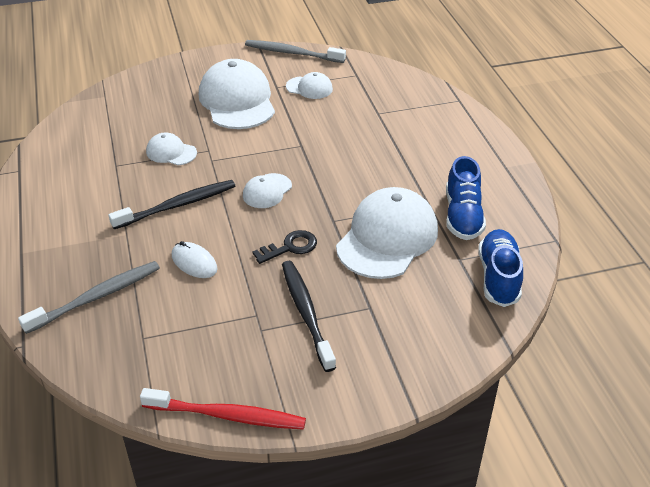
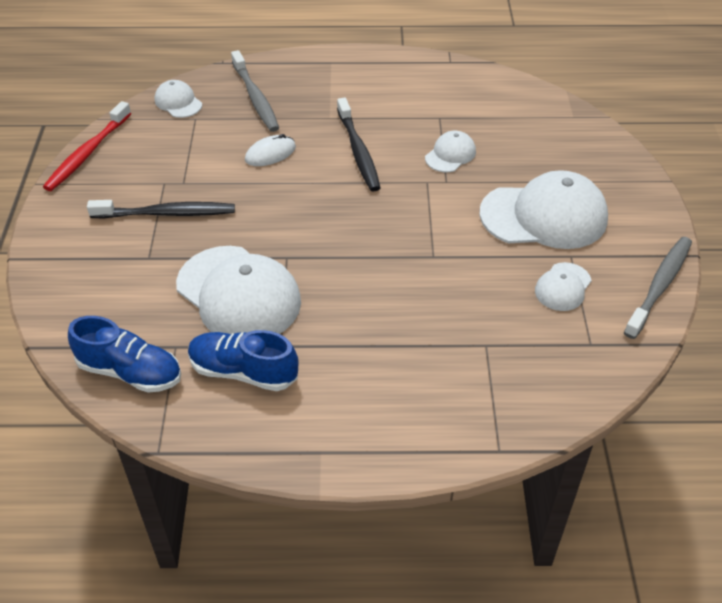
camera: 105 degrees right, 5 degrees up
(267, 191) = (356, 215): white cap -> white cap (178, 102)
(290, 247) = (260, 218): black key -> none

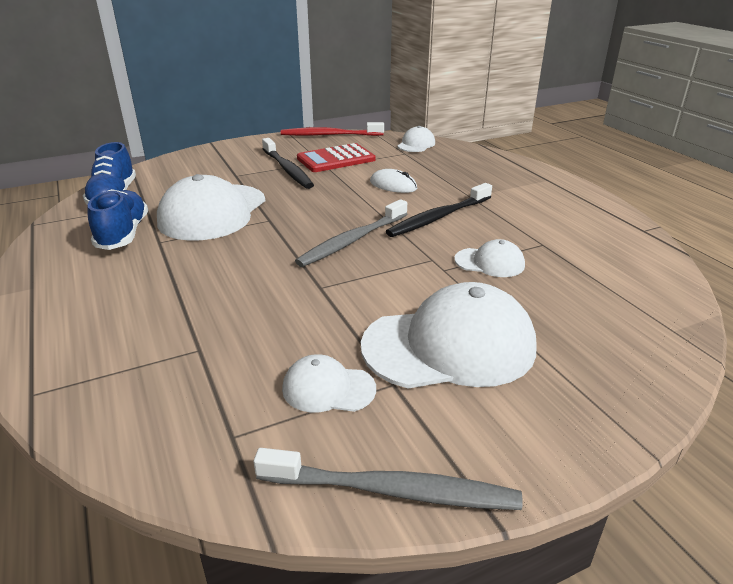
camera: 65 degrees right, 15 degrees down
(169, 170) = (336, 159): none -> red calculator
(255, 98) = (456, 165): grey toothbrush -> grey toothbrush (352, 240)
(544, 216) = (449, 346): white cap -> white cap turned 75 degrees counterclockwise

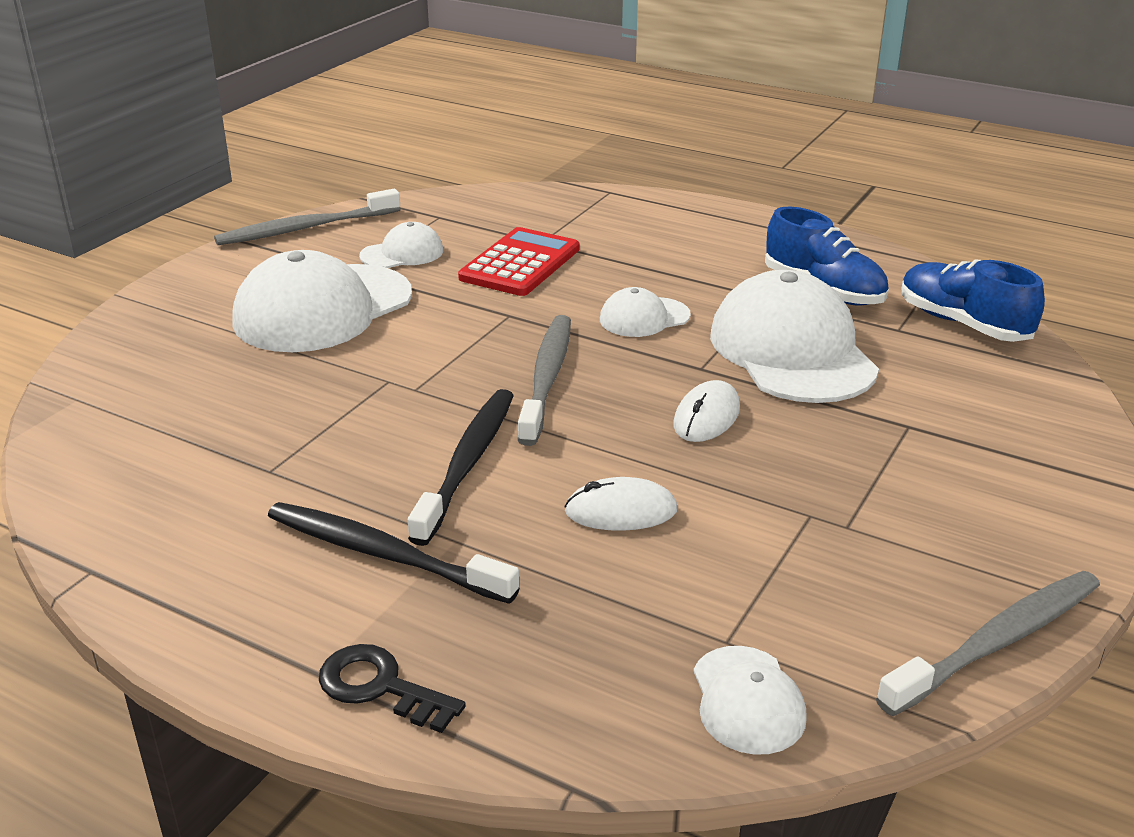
camera: 145 degrees right, 0 degrees up
(287, 169) = (859, 475): black toothbrush -> black toothbrush (383, 554)
(306, 201) = (706, 417): none -> white mouse
(329, 135) = (997, 642): red toothbrush -> grey toothbrush
(336, 159) = (829, 545): red calculator -> red calculator (520, 263)
(489, 262) = (334, 410): white cap -> white cap (644, 318)
(527, 172) = (380, 687): none -> black key

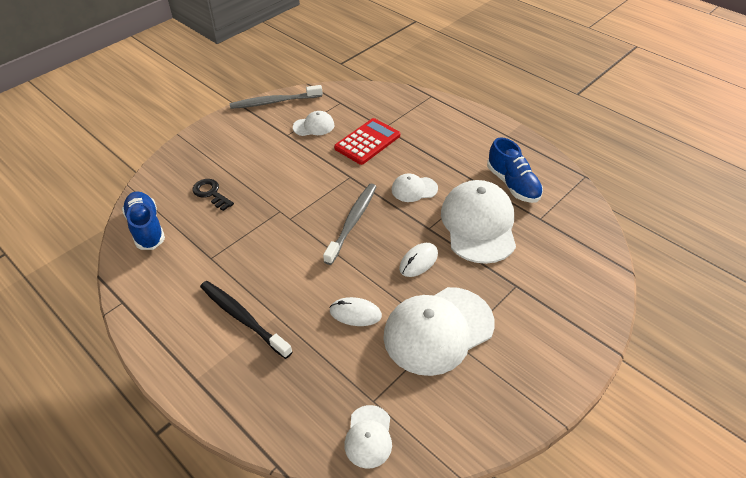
camera: 15 degrees right, 15 degrees up
(323, 309) = (265, 158): white cap -> white cap (438, 330)
(380, 687) = (217, 393): black key -> black key (211, 193)
(467, 463) = (297, 270): black toothbrush -> none
(962, 324) = (576, 220): blue shoe -> blue shoe (146, 228)
(997, 642) = (497, 430): grey toothbrush -> none

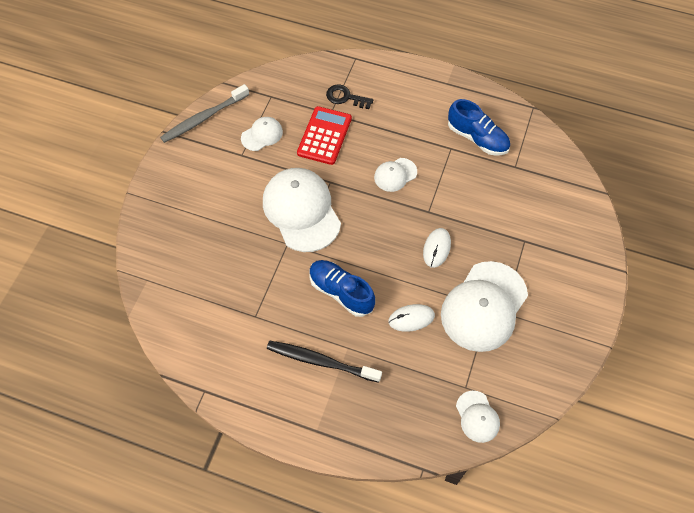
camera: 25 degrees left, 15 degrees up
(146, 228) = (173, 310): blue shoe -> blue shoe (341, 292)
(211, 193) = (210, 249): black key -> black key (345, 97)
(352, 222) = (360, 230): grey toothbrush -> none
(478, 224) = (468, 192): white cap -> white cap (301, 211)

